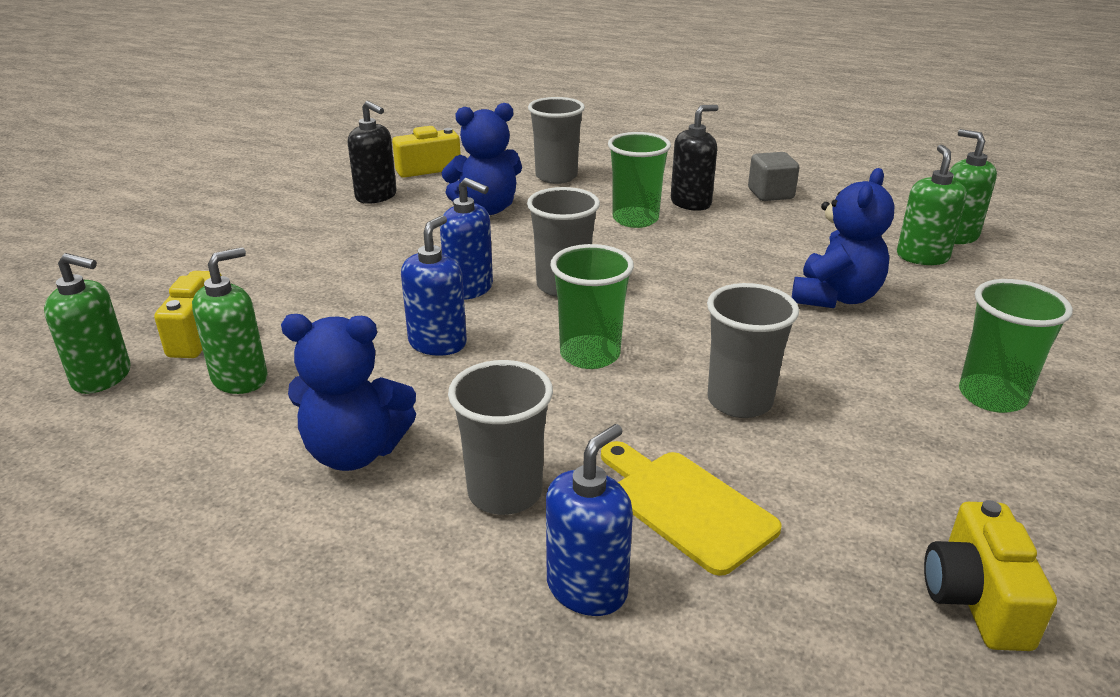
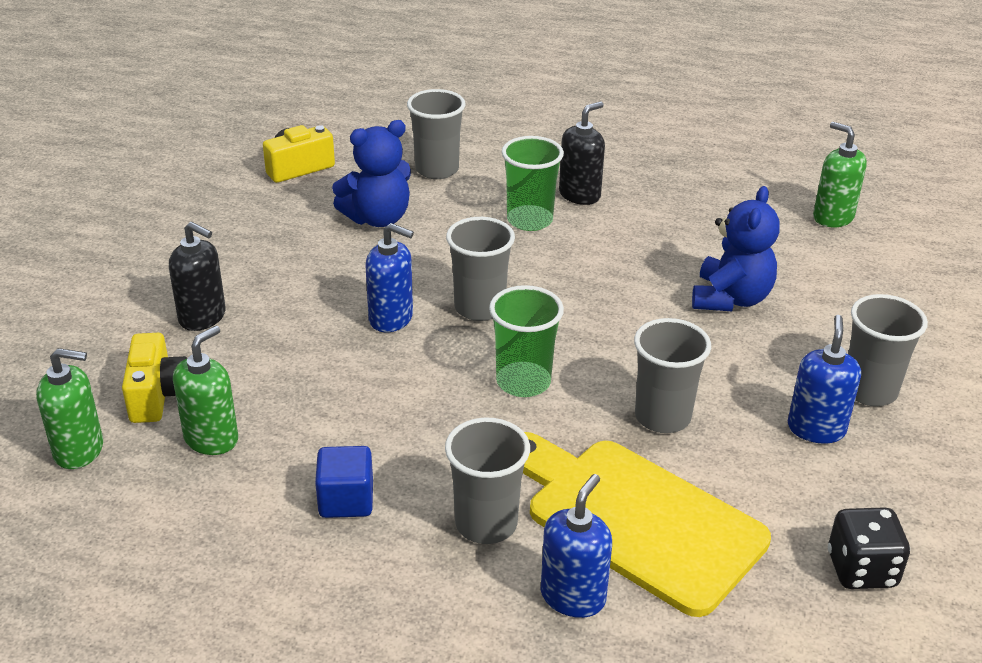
camera: 10 degrees left, 5 degrees up
(355, 452) = (346, 500): blue teddy bear -> blue cube
(376, 196) = (258, 210): black soap dispenser -> black soap dispenser (203, 317)
(438, 343) = (381, 383): blue soap dispenser -> blue soap dispenser (816, 428)
(686, 506) = (635, 519): yellow cutting board -> yellow cutting board, size x1.72
(770, 194) = (655, 177): grey cube -> none
(922, 257) = (804, 245): green soap dispenser -> none
(975, 599) = (861, 570): yellow camera -> black dice
(992, 396) = (869, 391): green cup -> grey cup

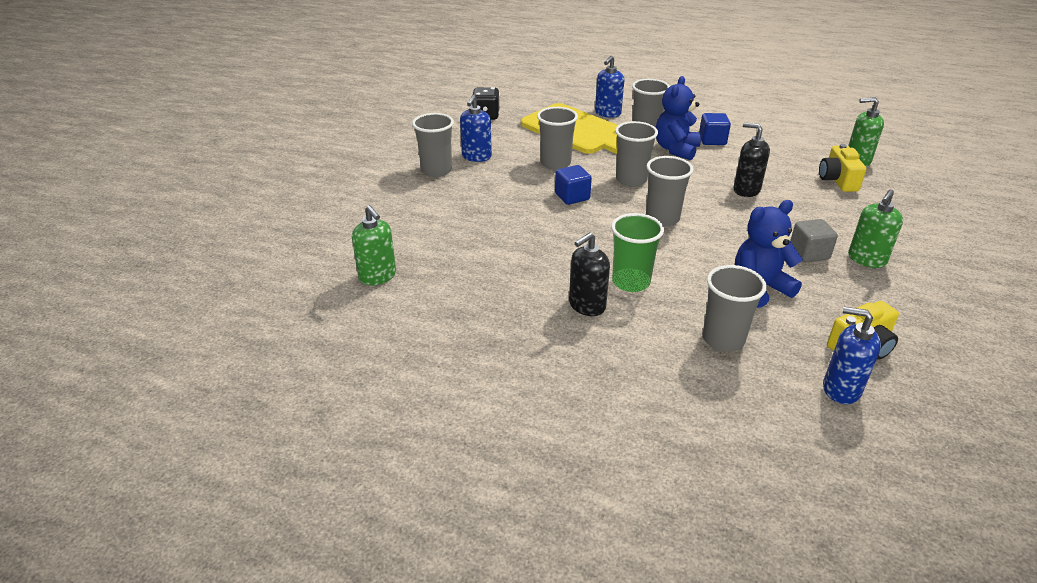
camera: 175 degrees left, 0 degrees up
(203, 317) = (845, 218): black soap dispenser -> black soap dispenser (746, 190)
(211, 439) = (792, 162): green soap dispenser -> green soap dispenser (866, 259)
(292, 262) = (809, 253): none -> grey cube
(391, 318) = (719, 214): blue soap dispenser -> blue soap dispenser (841, 389)
(523, 382) = (631, 180): green cup -> grey cup
(620, 342) = (572, 197): none -> blue cube
(730, 299) = (492, 218): blue teddy bear -> blue teddy bear (676, 149)

